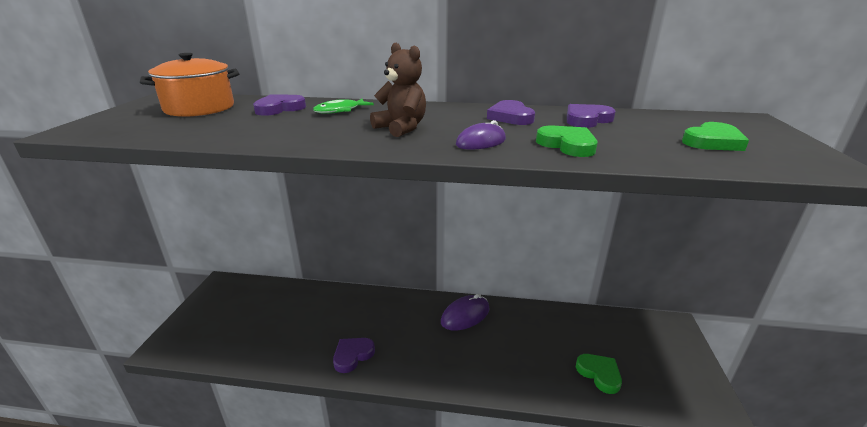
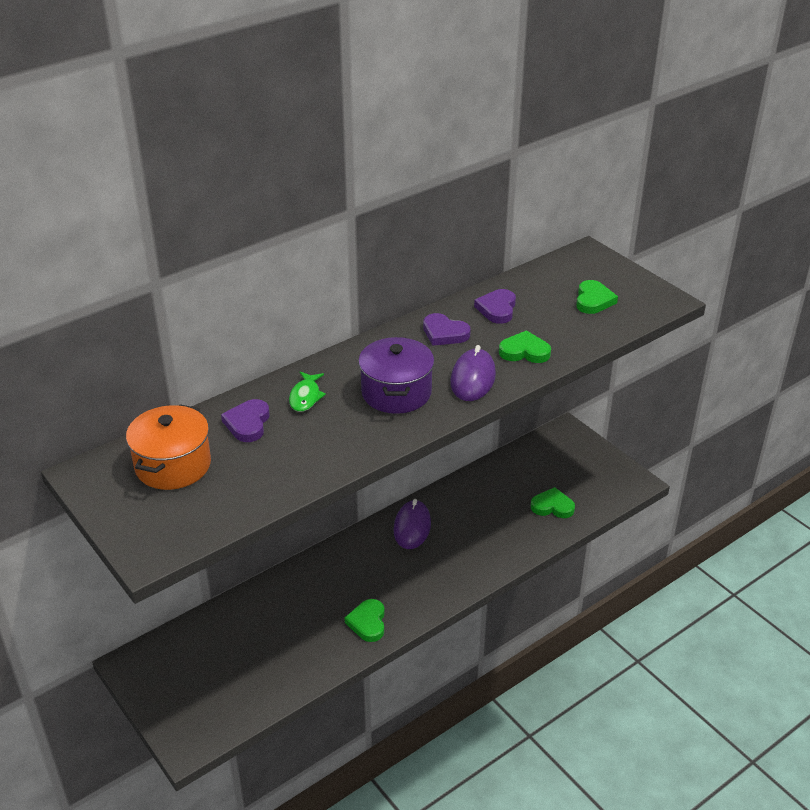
camera: 45 degrees left, 10 degrees up
(352, 355) = (368, 622): purple heart -> green heart
(401, 128) = (396, 392): brown teddy bear -> purple pot
(481, 142) = (472, 378): purple mouse -> purple mouse, size x1.56

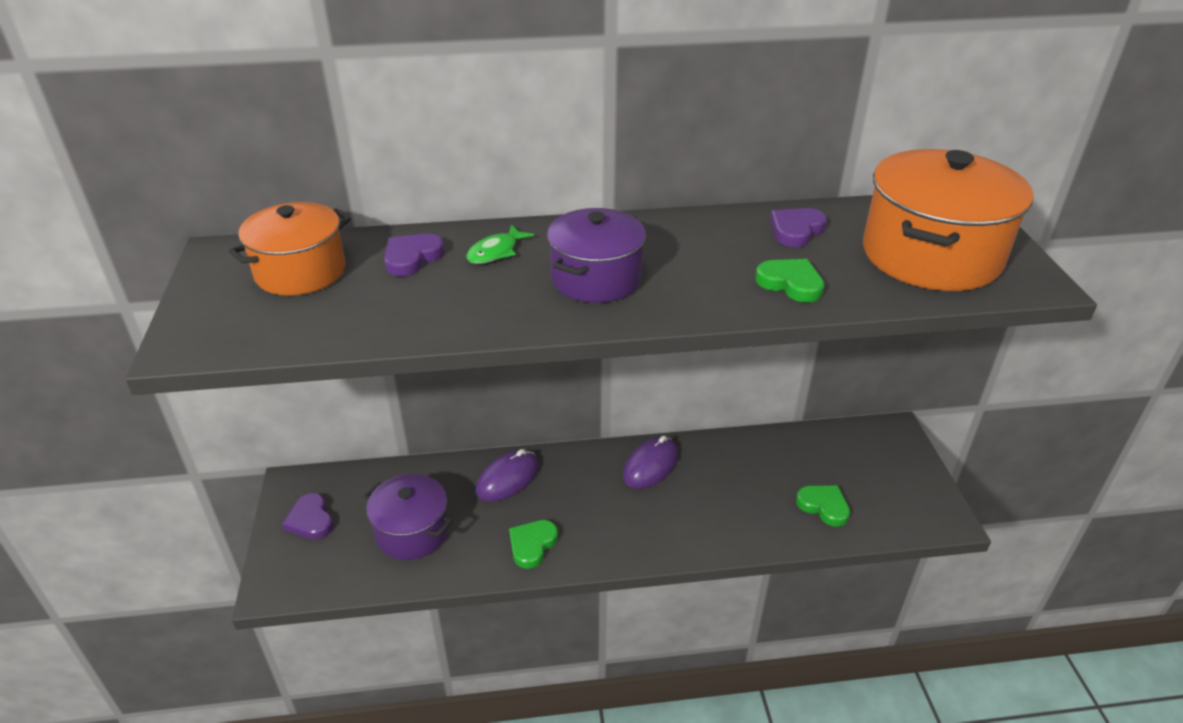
camera: 30 degrees right, 0 degrees up
(266, 654) = (412, 532): none -> purple pot
(444, 333) = (709, 237): purple heart -> purple heart (311, 520)
(472, 378) = (699, 292): purple mouse -> purple mouse (508, 479)
(593, 300) = (931, 255): green heart -> orange pot

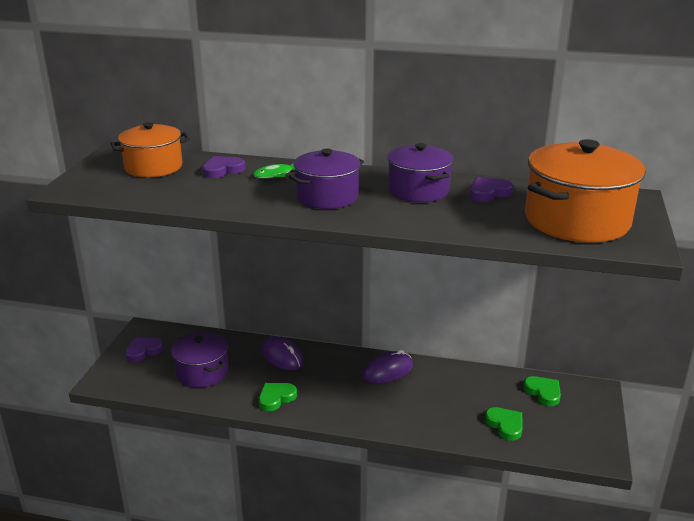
camera: 20 degrees right, 10 degrees down
(311, 520) = (143, 351): purple heart -> purple heart turned 60 degrees clockwise
(508, 479) = (282, 356): purple mouse -> purple mouse turned 75 degrees clockwise
(707, 244) = (418, 190): none -> purple pot
(790, 283) = (456, 219): green heart -> green heart (543, 392)

